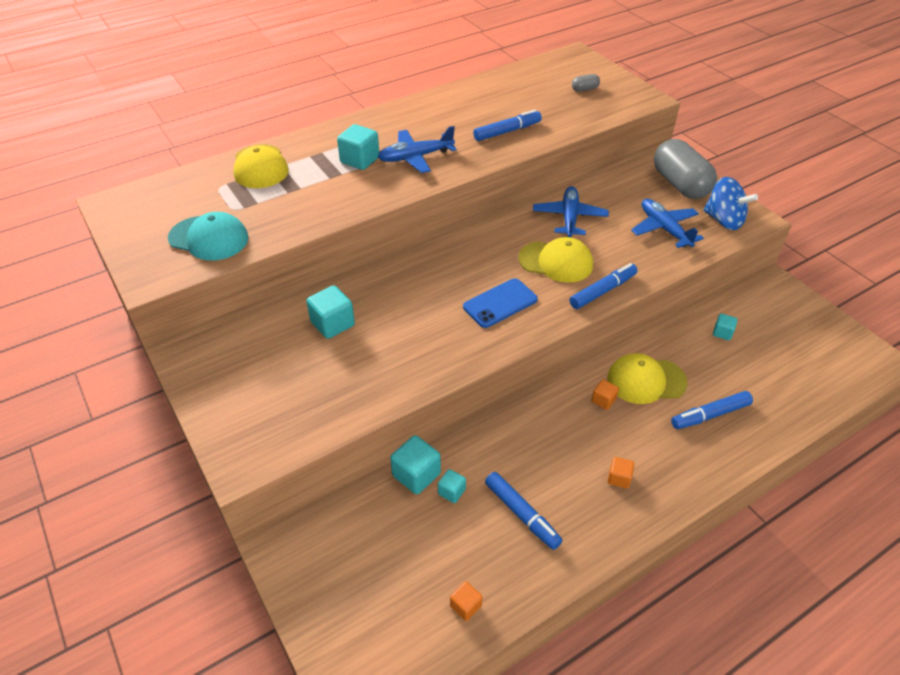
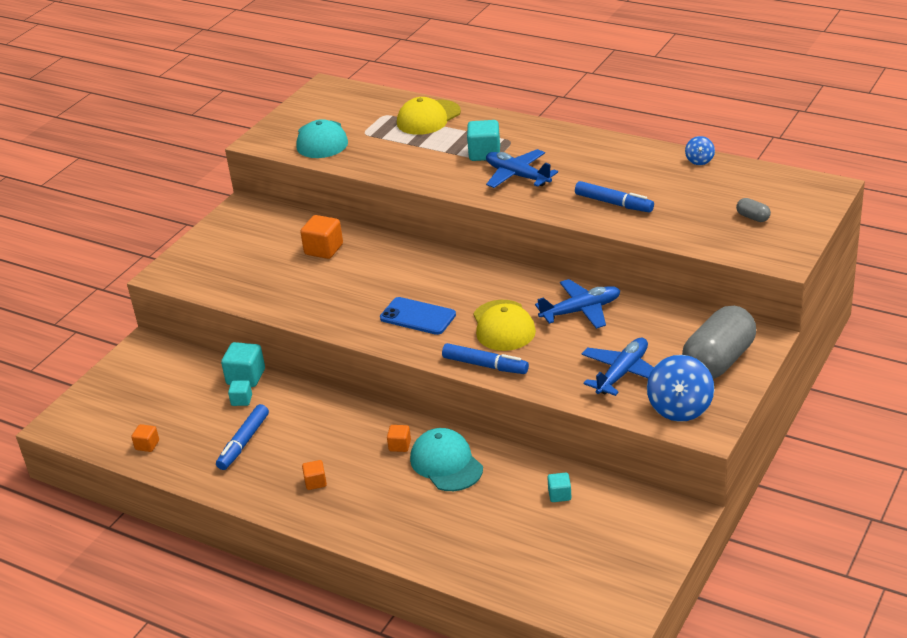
camera: 65 degrees right, 10 degrees down
(332, 324) = (324, 249): turquoise cube -> orange cube
(489, 80) = (699, 160): none -> blue spinning top
(646, 380) = (446, 463): yellow cap -> turquoise cap
(710, 415) = (432, 516): blue marker -> none

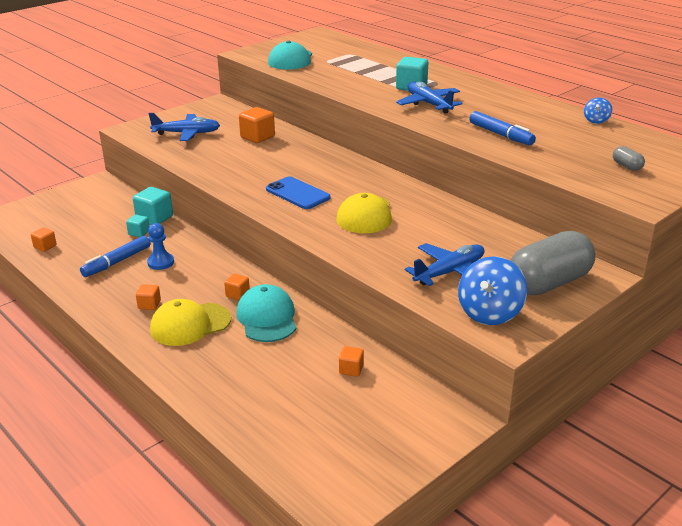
camera: 15 degrees right, 5 degrees down
(292, 430) = (161, 262): none -> blue pawn
(428, 118) = (382, 60): yellow cap -> yellow cap (190, 324)
(485, 365) = (329, 239): blue marker -> none
(559, 495) = (351, 369): turquoise cube -> orange cube
(581, 311) = (440, 218): blue plane -> blue plane (187, 133)

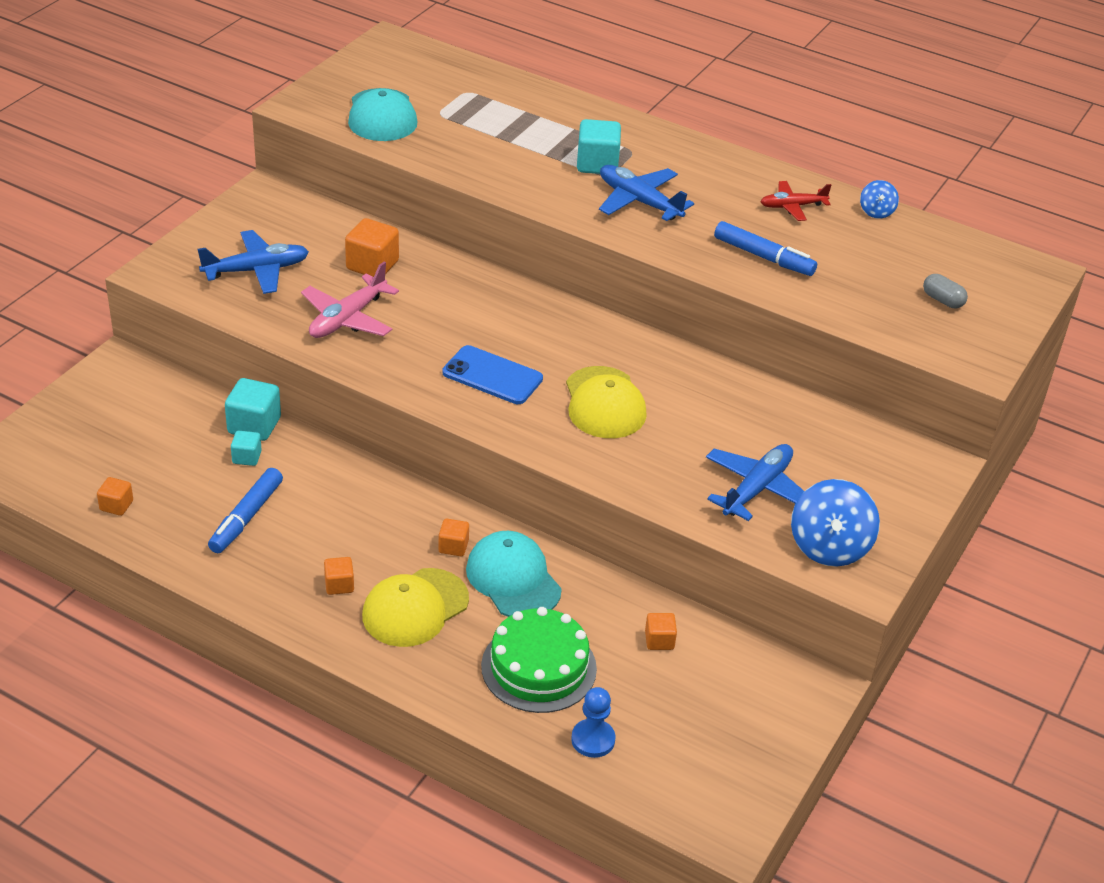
camera: 20 degrees left, 10 degrees up
(161, 262) = (312, 508): blue pawn -> blue pawn (593, 740)
(225, 159) = (347, 318): none -> pink plane
(253, 372) = (539, 667): none -> green cake
(535, 114) = (792, 206): none -> red plane
(549, 283) = (882, 487): grey capsule -> none

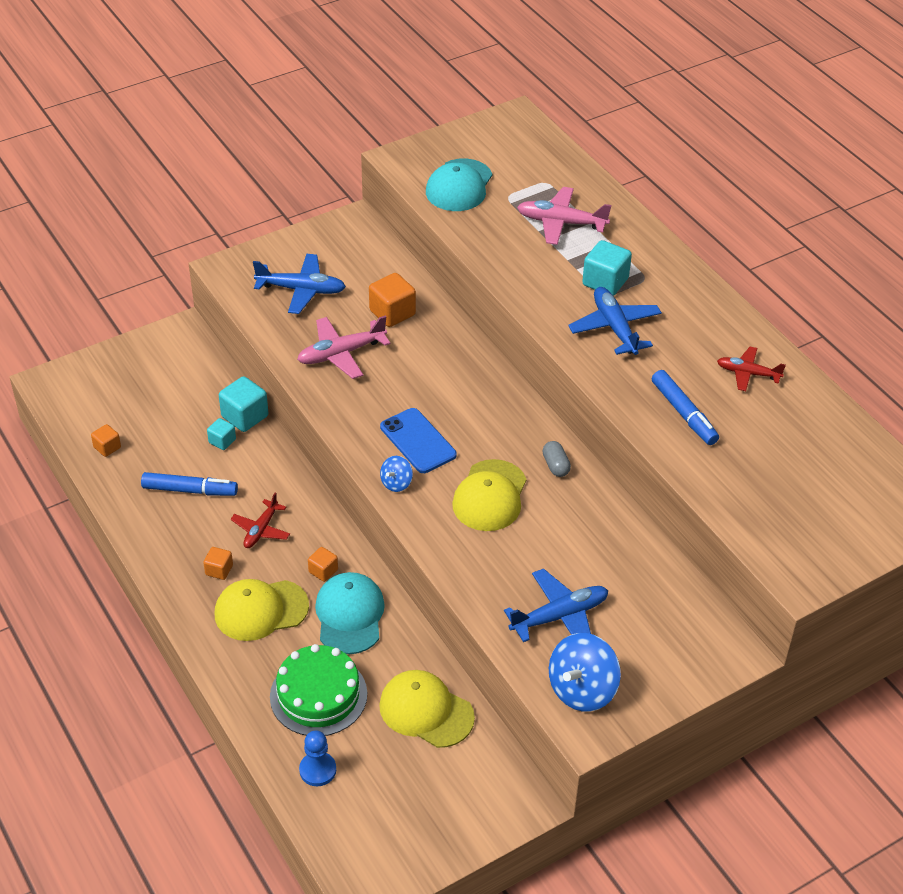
camera: 30 degrees right, 5 degrees up
(246, 517) = (190, 490): blue marker -> blue marker turned 135 degrees counterclockwise
(356, 530) = (261, 530): none -> red plane
(512, 124) = (561, 223): none -> pink plane
(659, 640) = (426, 711): orange cube -> yellow cap
(876, 212) = (822, 402): blue spinning top -> blue spinning top (396, 483)
(942, 300) = (815, 507): grey capsule -> grey capsule (555, 466)

